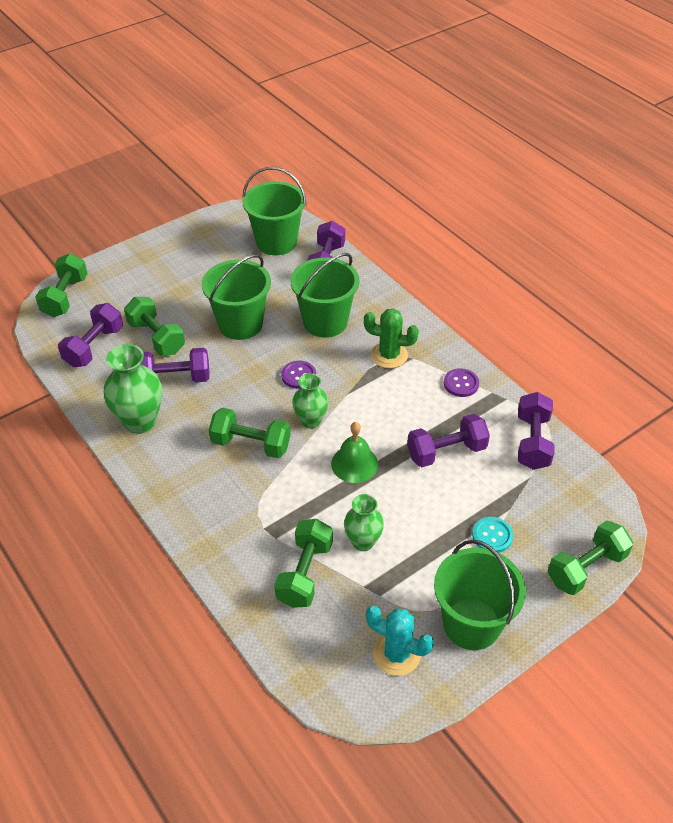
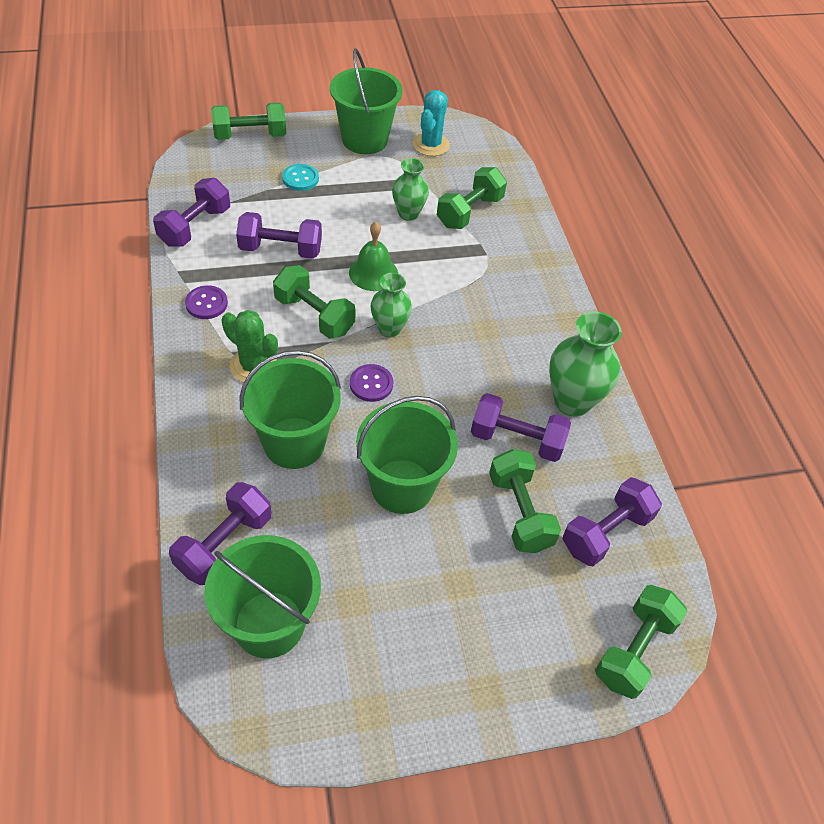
camera: 160 degrees left, 5 degrees up
(251, 444) = (463, 330): green dumbbell -> green dumbbell (314, 315)
(396, 654) = (430, 145): turquoise cactus -> turquoise cactus turned 60 degrees clockwise

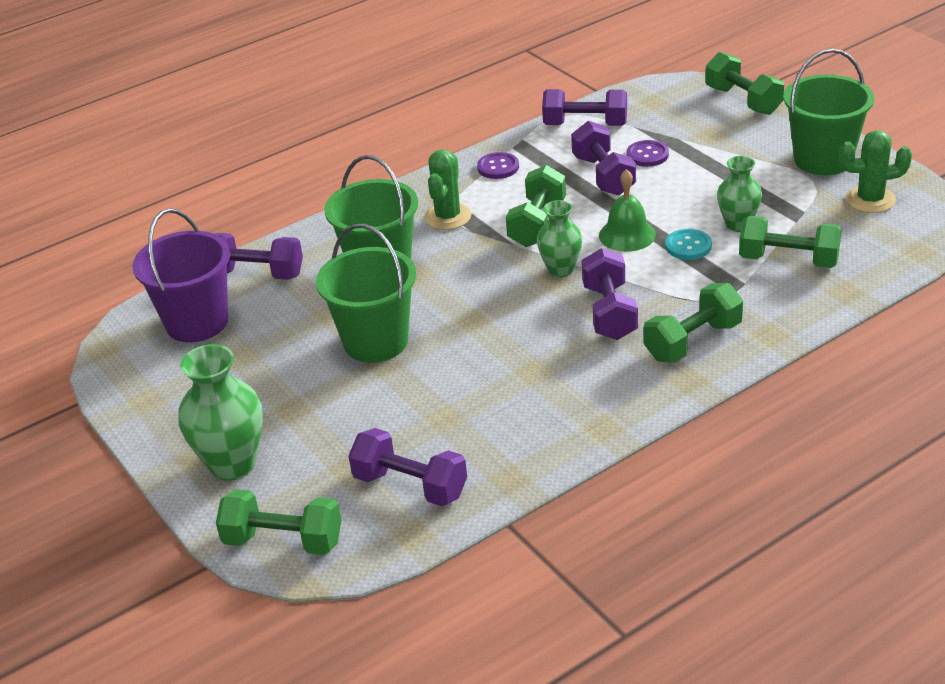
camera: 75 degrees right, 15 degrees down
(269, 624) = (197, 322): green bucket -> purple bucket
(300, 178) = (714, 148): turquoise button -> turquoise button (688, 246)
(371, 384) = (481, 284): purple button -> purple button (647, 155)
(430, 145) = (870, 200): turquoise cactus -> green cactus
(516, 440) = (484, 392): purple dumbbell -> purple dumbbell (609, 312)
(519, 512) = (395, 421): green dumbbell -> green dumbbell (693, 341)
(572, 401) = (567, 415): green vase -> green vase (232, 464)

